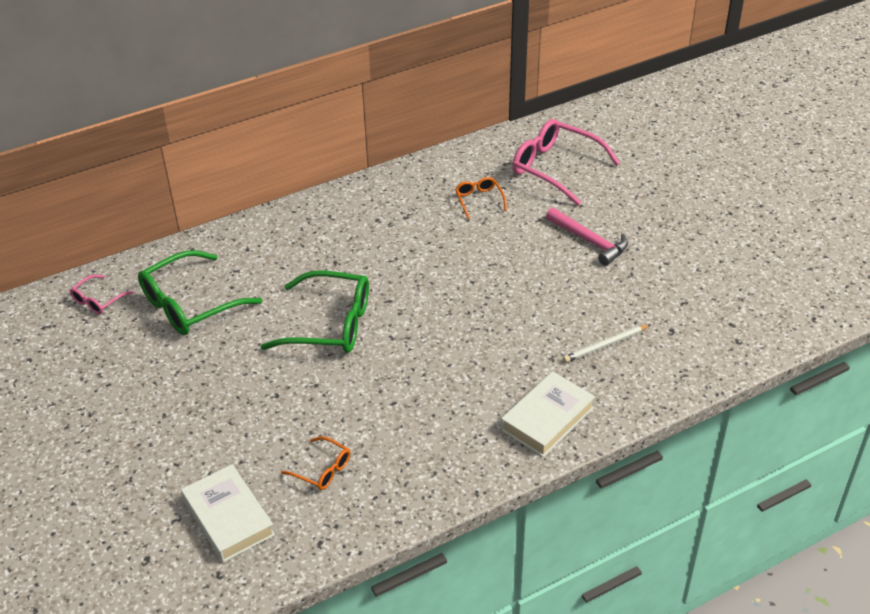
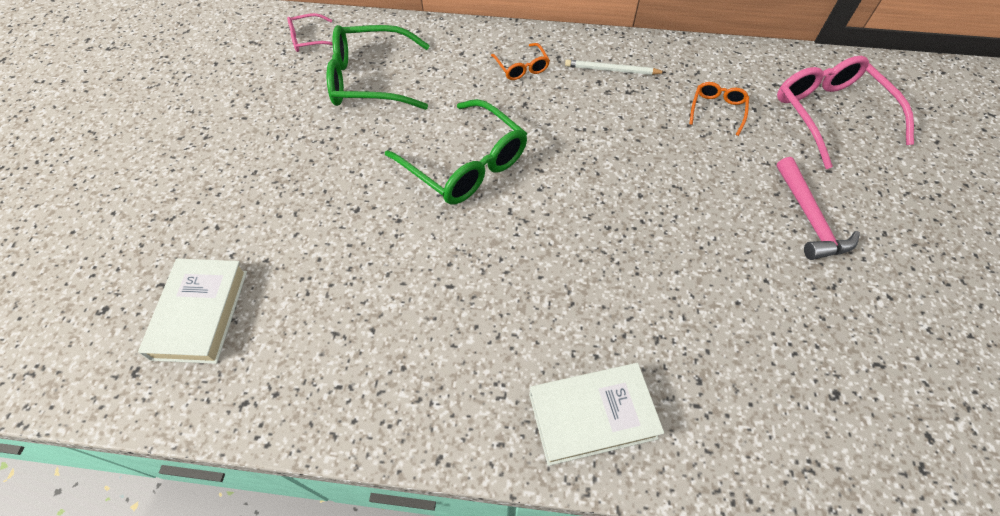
camera: 35 degrees right, 15 degrees up
(322, 469) = (321, 318): orange glasses -> orange glasses (521, 67)
(605, 345) = (734, 362): white pencil -> white pencil (612, 70)

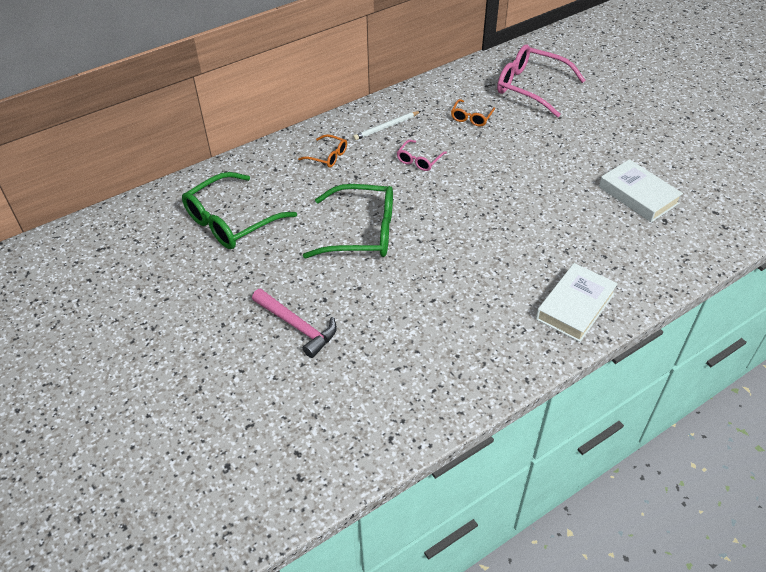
camera: 40 degrees left, 10 degrees down
(200, 314) = (299, 420): white book -> white book (638, 195)
(309, 39) = (146, 222): pink glasses -> pink glasses (419, 160)
(717, 110) = (471, 117): orange glasses -> orange glasses turned 135 degrees counterclockwise
(809, 218) = (574, 147): pink hammer -> pink hammer (297, 326)

